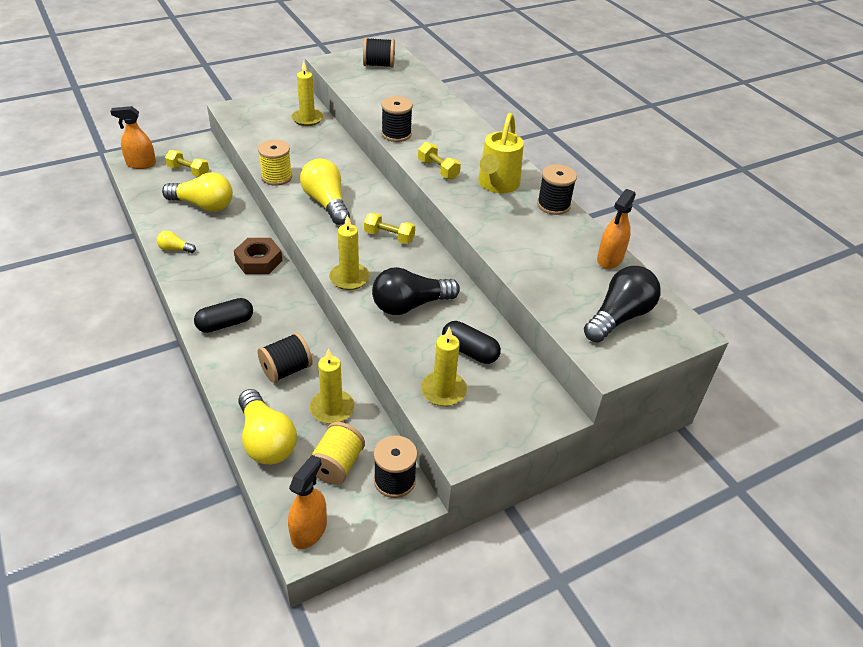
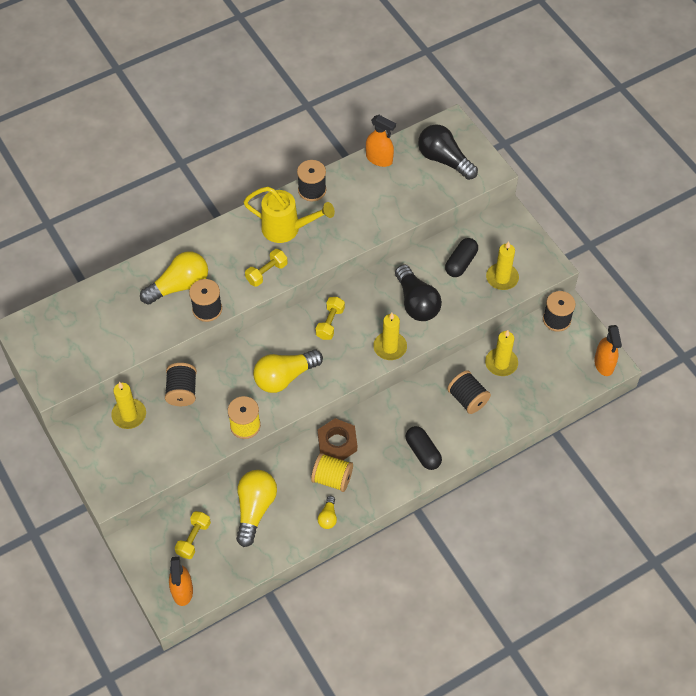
camera: 90 degrees left, 15 degrees up
(266, 440) = (537, 401): yellow light bulb -> yellow light bulb (179, 286)
(309, 531) = (604, 364): orange spray bottle -> orange spray bottle turned 120 degrees counterclockwise
(337, 465) = (550, 354): yellow spool -> yellow spool (332, 478)
(379, 65) = (58, 336): black spool -> black spool (182, 391)

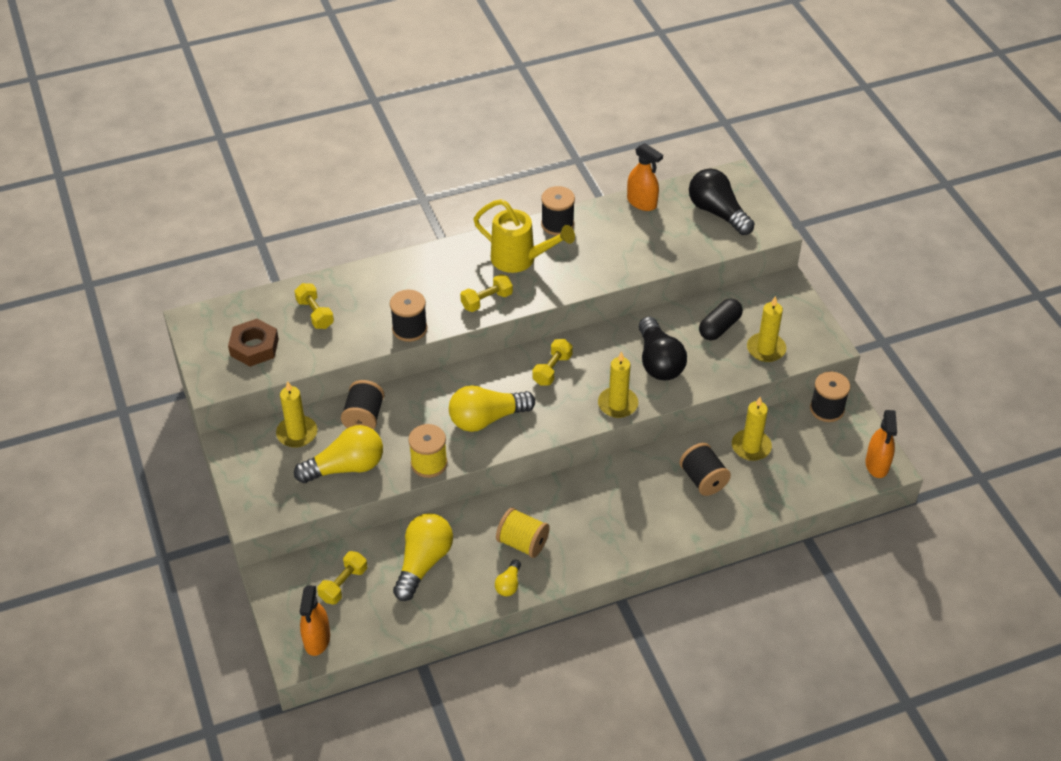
camera: 10 degrees right, 10 degrees down
(123, 306) = (315, 314): none -> yellow dumbbell
(179, 286) = (383, 301): yellow light bulb -> yellow light bulb (346, 467)
(337, 443) = (537, 505): brown nut -> brown nut (254, 347)
(423, 452) = (637, 530): black capsule -> none

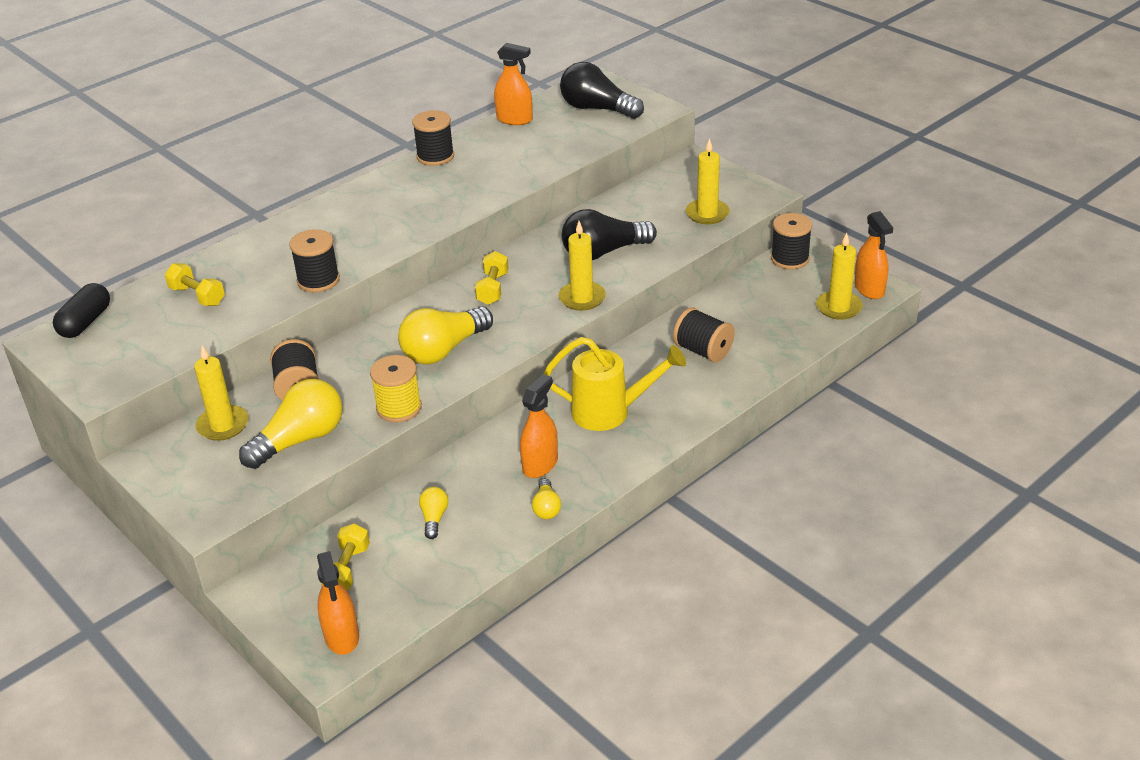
camera: 20 degrees left, 10 degrees down
(254, 347) = (136, 344): brown nut -> none
(423, 563) = (434, 518): yellow light bulb -> yellow light bulb, size x0.49
(486, 301) = (394, 235): yellow dumbbell -> none
(520, 259) = (411, 193): yellow watering can -> yellow watering can (611, 412)
(522, 543) = (540, 464): yellow spool -> orange spray bottle
(658, 361) = (603, 252): black light bulb -> black light bulb turned 105 degrees clockwise
(719, 327) = (649, 209): black capsule -> black capsule (85, 322)
(751, 447) = (734, 310): yellow candle -> yellow candle (839, 307)

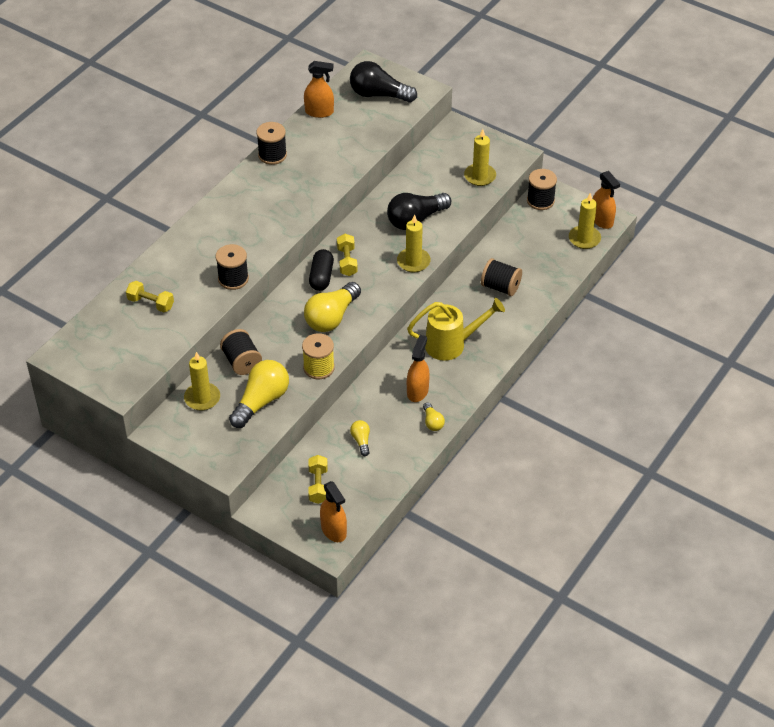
camera: 15 degrees left, 10 degrees up
(85, 322) = (79, 336): black capsule -> black capsule (321, 277)

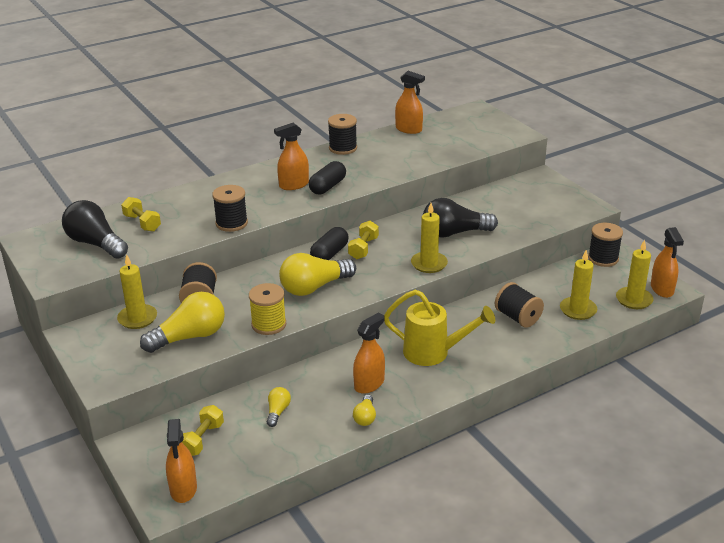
camera: 25 degrees right, 15 degrees down
(258, 216) = (294, 185): none -> orange spray bottle
(290, 209) = (327, 187): none -> black capsule
(378, 95) = (472, 129): black light bulb -> black light bulb (95, 244)
(480, 176) = (541, 215): yellow candle -> yellow candle (578, 310)

